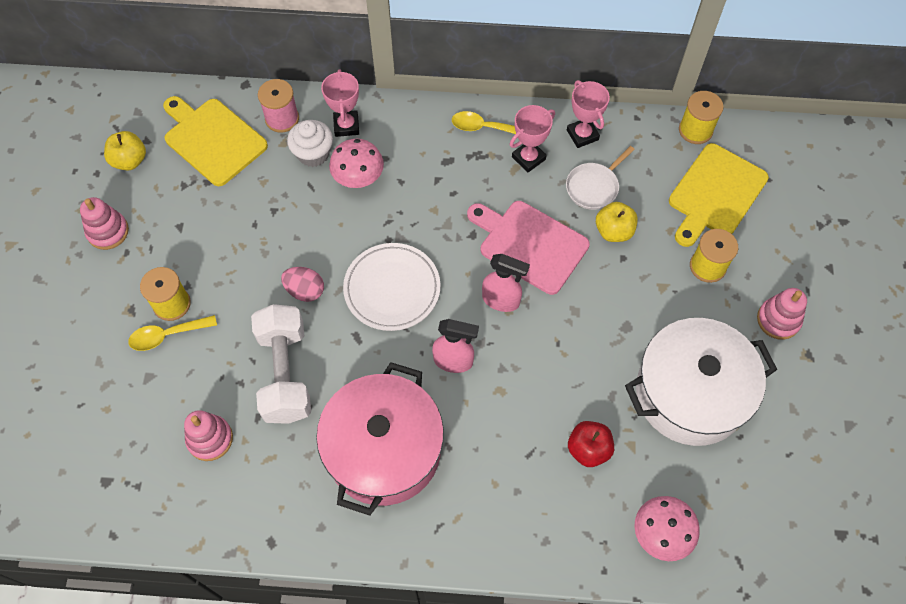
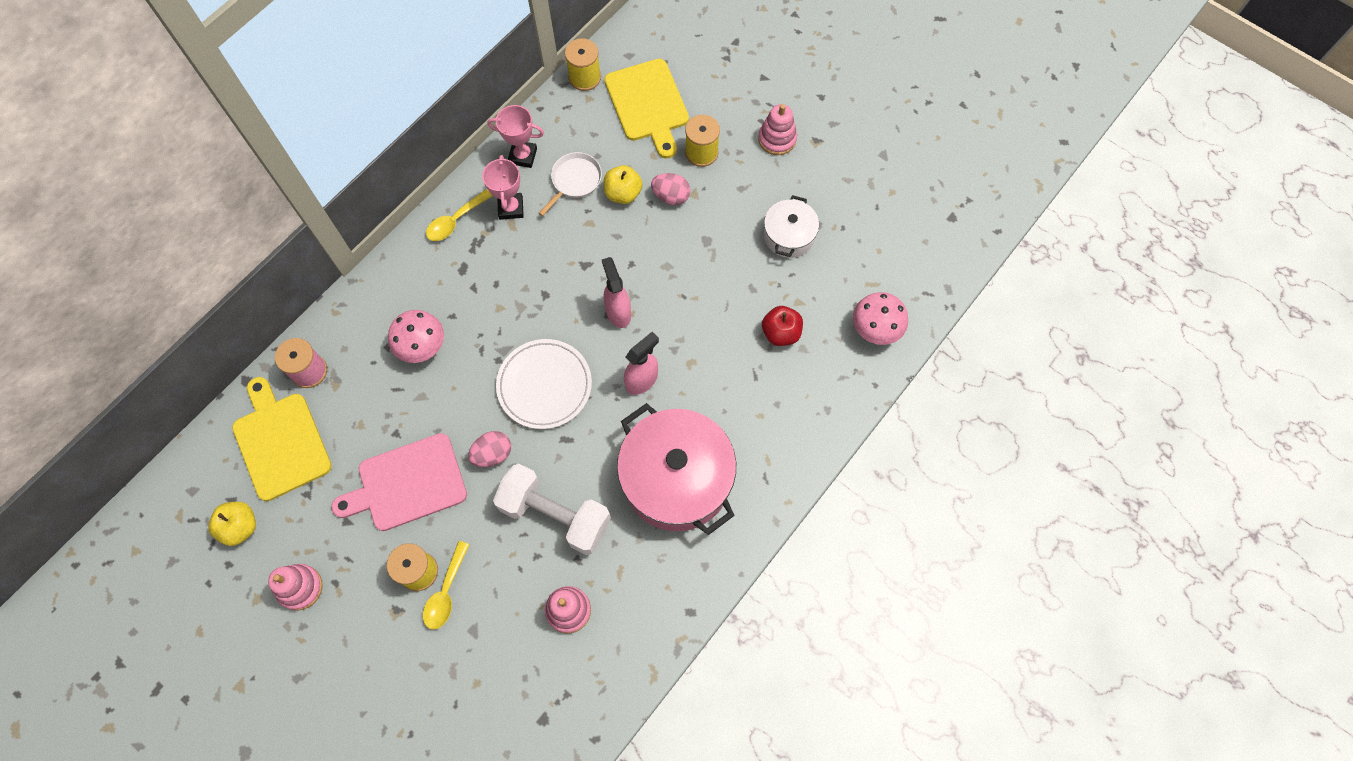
camera: 55 degrees left, 5 degrees up
(212, 139) = (280, 442): yellow cutting board -> yellow cutting board turned 75 degrees clockwise
(313, 154) = (367, 367): white cupcake -> none
(346, 126) = (362, 324): pink trophy -> none
(501, 300) = (618, 312): pink spray bottle -> pink spray bottle turned 75 degrees counterclockwise
(529, 245) = (587, 259): pink cutting board -> pink cutting board (407, 484)
(593, 187) = (575, 180): white pan -> white pan turned 135 degrees counterclockwise
(644, 270) = (671, 196): none -> pink egg
(690, 393) = (788, 236): white pot -> white pot, size x0.52

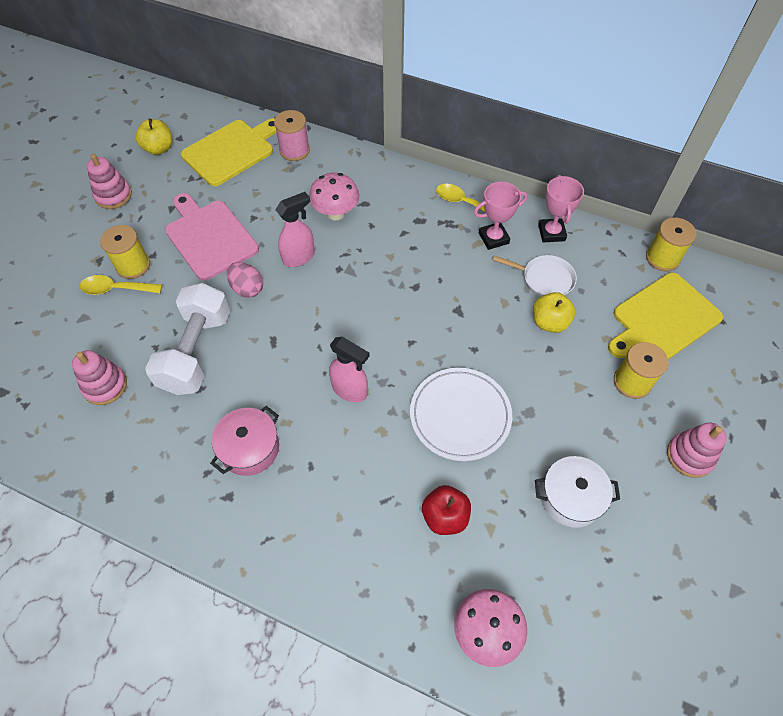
camera: 75 degrees right, 10 degrees down
(544, 385) = (323, 310): white plate -> white plate (460, 415)
(618, 312) = (417, 350): pink spray bottle -> pink spray bottle (299, 257)
(671, 196) = (566, 366): pink egg -> none
(676, 479) = (250, 448): pink pot -> pink pot, size x0.52

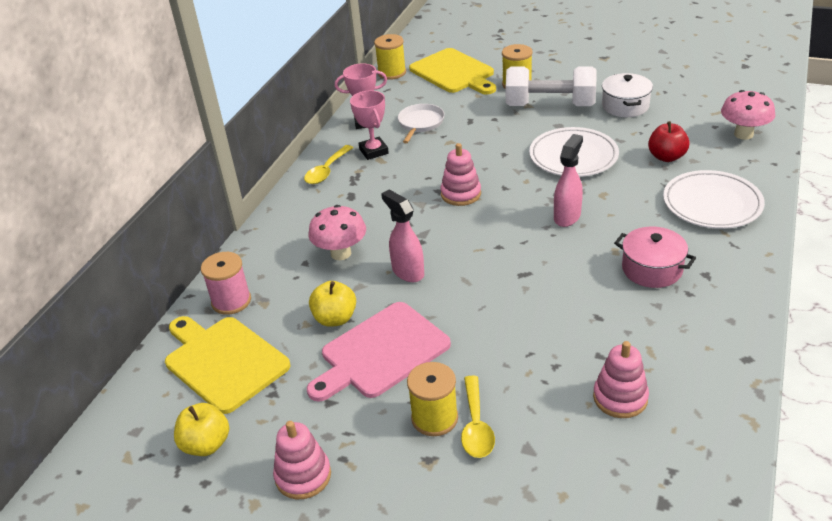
camera: 90 degrees left, 20 degrees down
(196, 352) = (552, 329): white dumbbell -> white dumbbell (550, 106)
(247, 288) = (457, 305): pink egg -> none
(342, 540) = (712, 204): none -> white plate
(549, 322) = (467, 119): yellow apple -> yellow apple (335, 318)
(689, 456) = (572, 64): pink stacking toy -> pink stacking toy (461, 194)

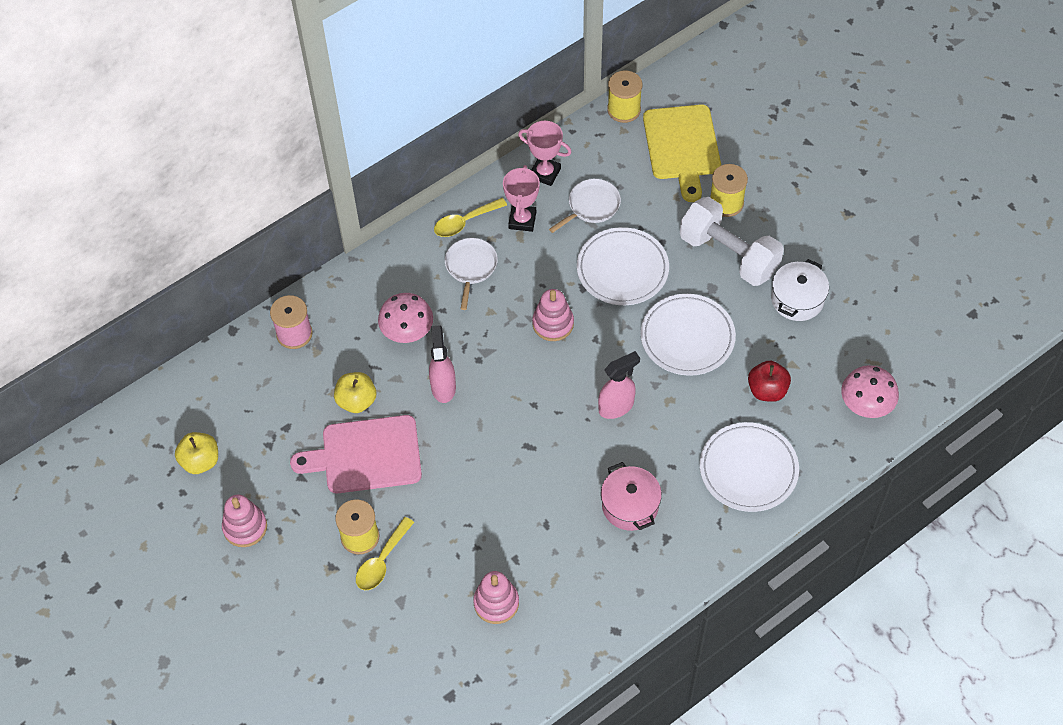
camera: 30 degrees right, 20 degrees up
(223, 361) = (254, 392): yellow cutting board -> none
(357, 192) = (471, 267): none -> white pan
(481, 144) = (622, 269): none -> white plate

